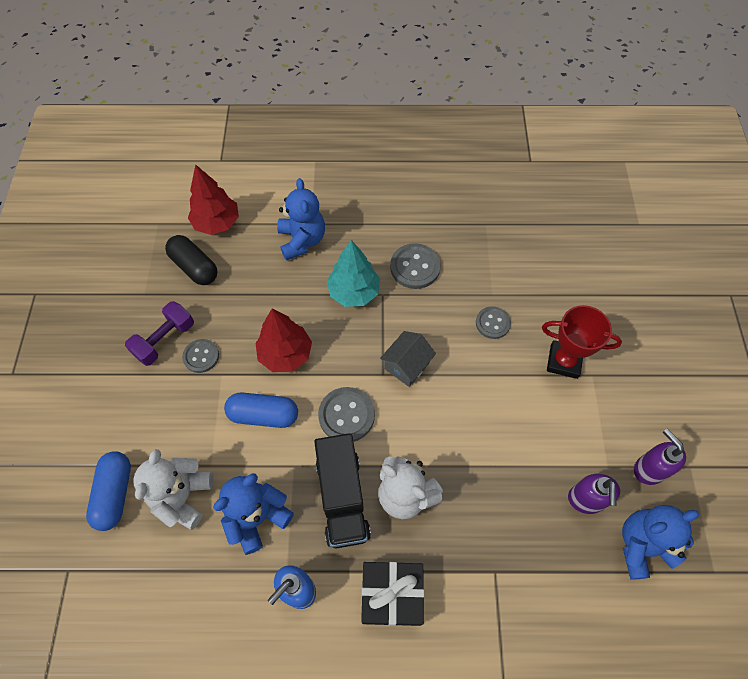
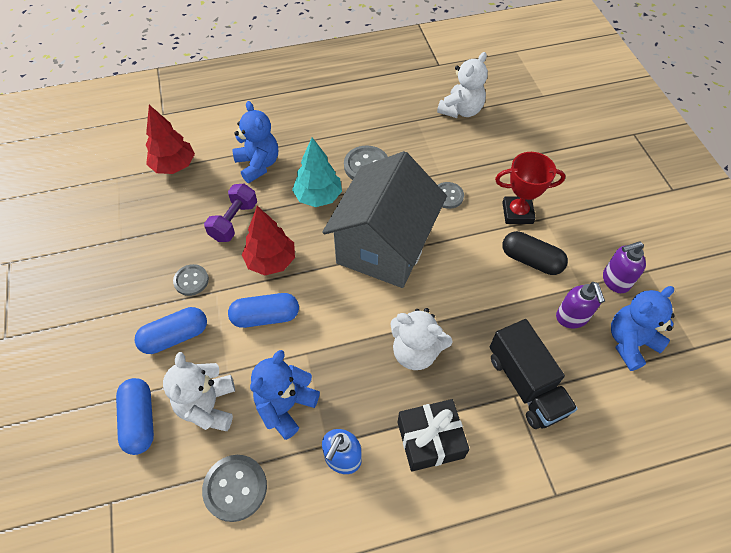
camera: 15 degrees left, 5 degrees down
(165, 340) = (152, 274): purple dumbbell -> purple dumbbell (234, 221)
(170, 413) = (175, 336): none -> blue capsule
(194, 267) = (163, 207): black capsule -> black capsule (531, 260)
(342, 497) = (360, 368): black truck -> black truck (526, 384)
(346, 415) = (342, 299): grey button -> grey button (235, 488)
(406, 366) = (384, 246): grey house -> grey house, size x2.45
(538, 223) = (461, 110): none -> white teddy bear
(648, 469) = (615, 281): purple soap dispenser -> purple soap dispenser turned 60 degrees counterclockwise

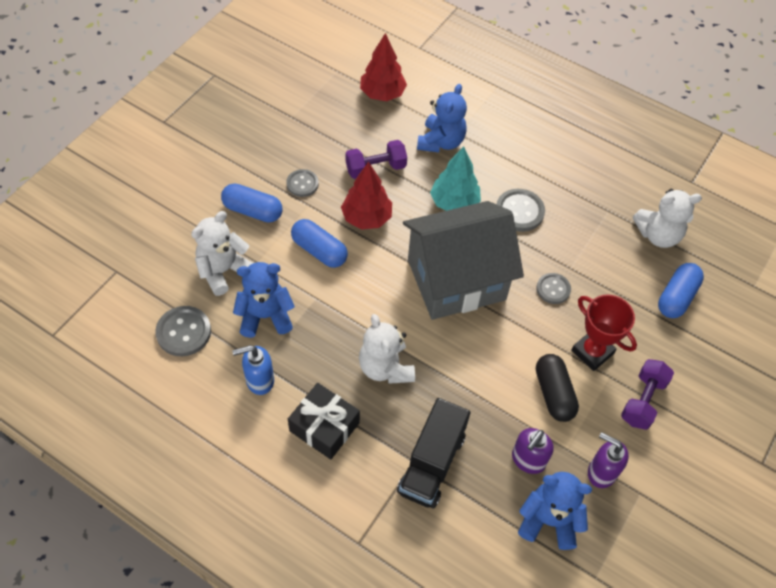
camera: 45 degrees right, 0 degrees up
(140, 420) = (179, 241): blue capsule -> blue capsule (676, 297)
(578, 215) = (643, 401): none -> purple dumbbell

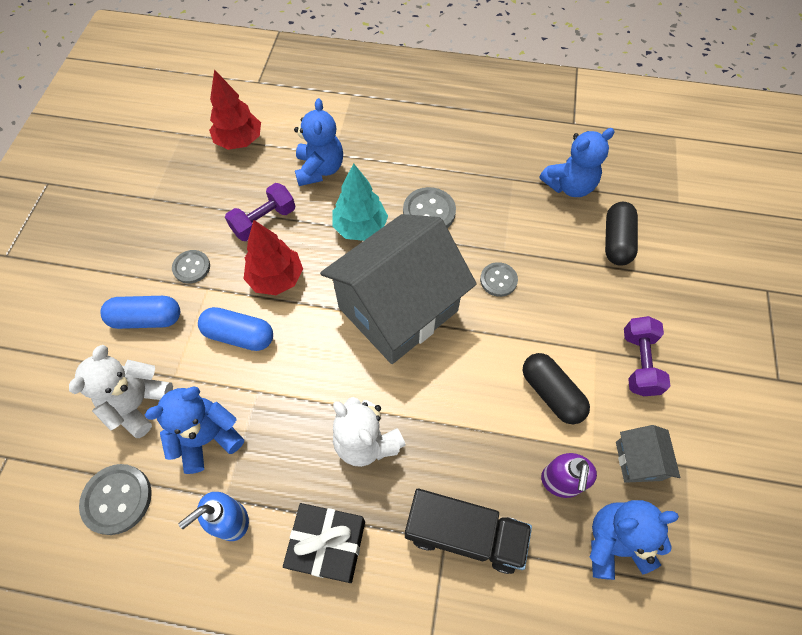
camera: 20 degrees left, 5 degrees up
(432, 463) = (464, 534): black truck -> black truck turned 75 degrees counterclockwise
(592, 352) = (567, 331): red trophy -> none
(601, 472) = (638, 461): purple soap dispenser -> grey house
(658, 235) = (569, 186): white teddy bear -> blue teddy bear
(676, 297) = (616, 241): blue capsule -> black capsule

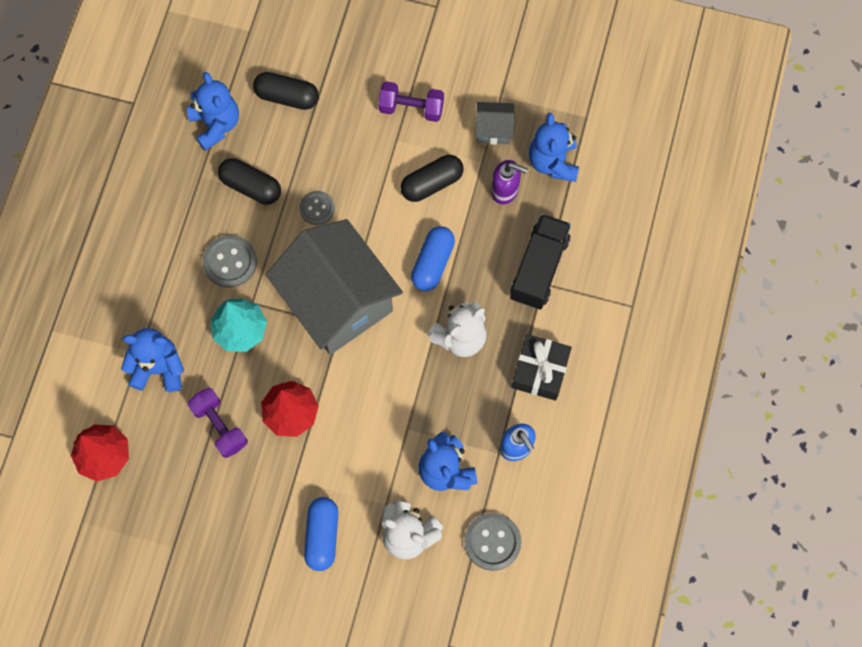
camera: 85 degrees left, 10 degrees up
(191, 267) = (268, 497): grey button -> none
(239, 335) = (349, 446): blue capsule -> blue capsule (432, 263)
(511, 220) = (251, 186): none -> black capsule

